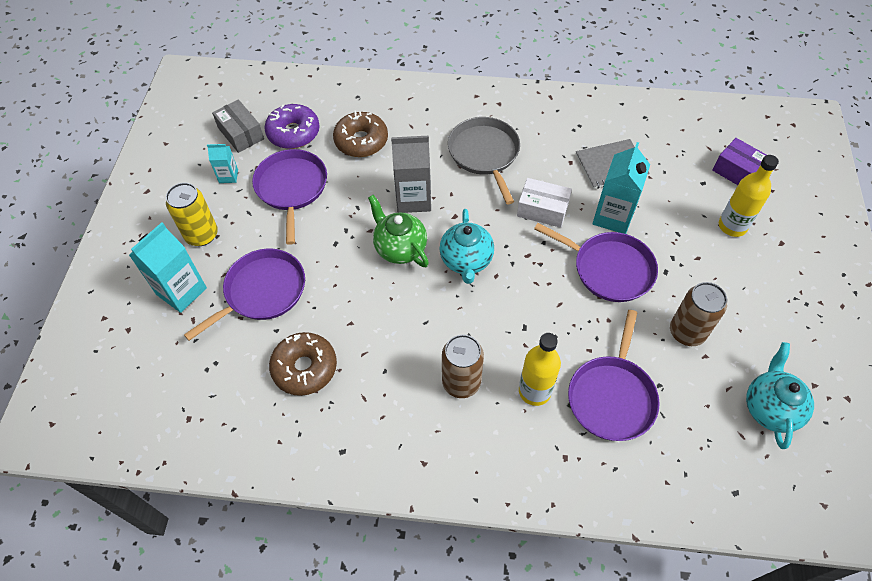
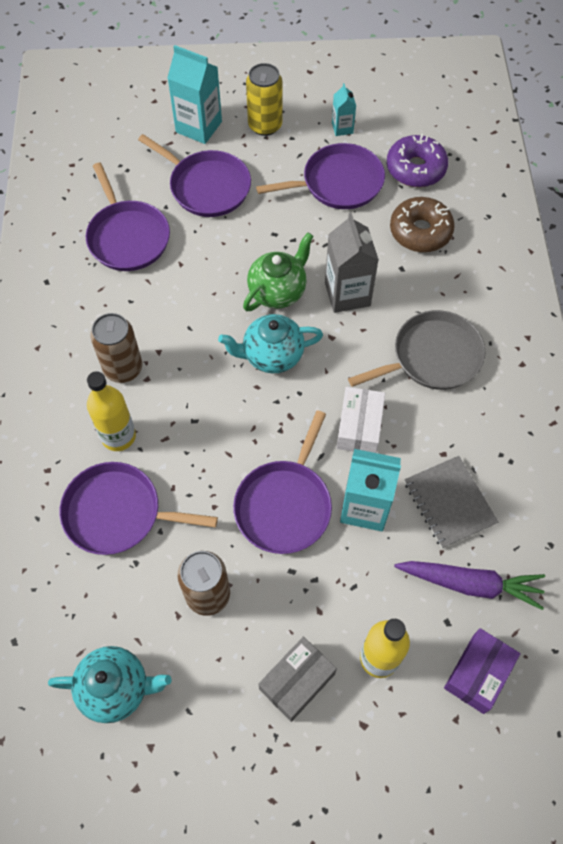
camera: 80 degrees right, 5 degrees up
(241, 133) = (402, 124): grey box -> grey box (297, 681)
(305, 368) = (127, 237): brown donut -> purple pan
(674, 165) = (470, 584): none -> purple carrot

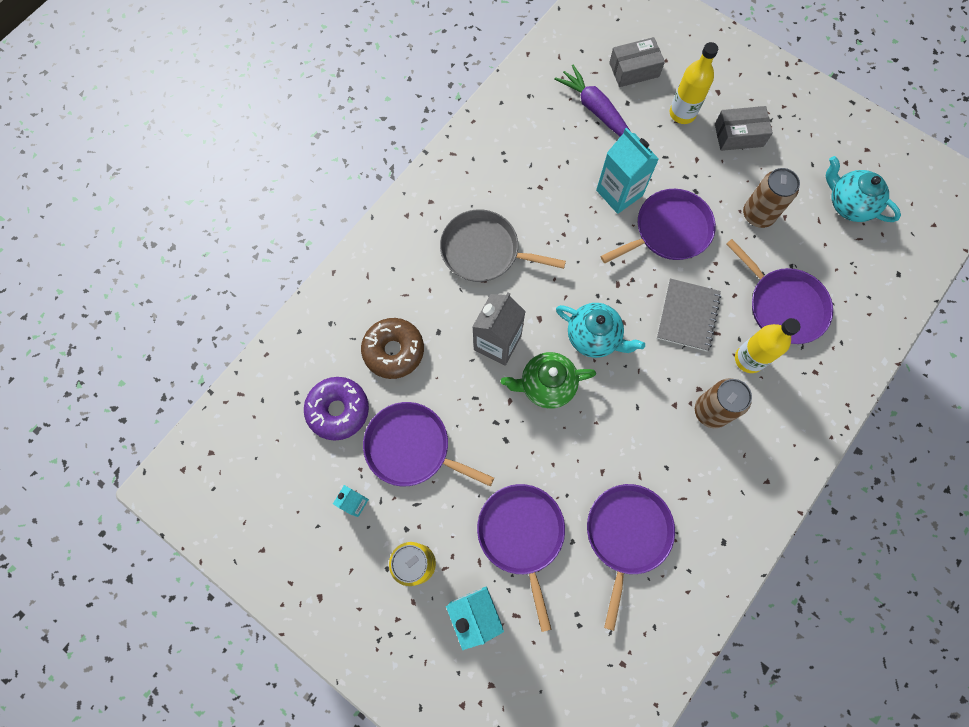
camera: 140 degrees left, 10 degrees up
(359, 427) = (578, 242): white box -> none
(449, 503) = (565, 158): grey notebook -> grey notebook (687, 315)
(478, 674) = (634, 70): purple box -> grey box

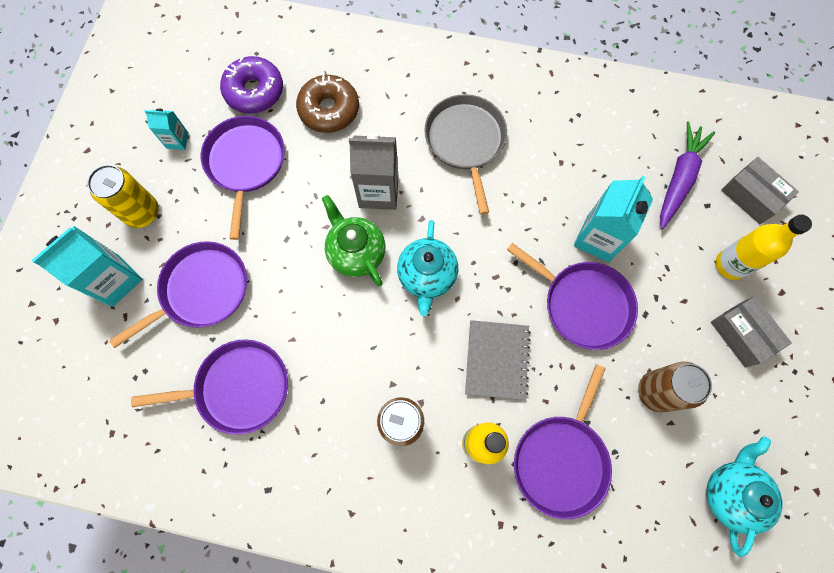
camera: 65 degrees right, 0 degrees up
(687, 315) = (496, 360): grey notebook -> grey notebook turned 75 degrees counterclockwise

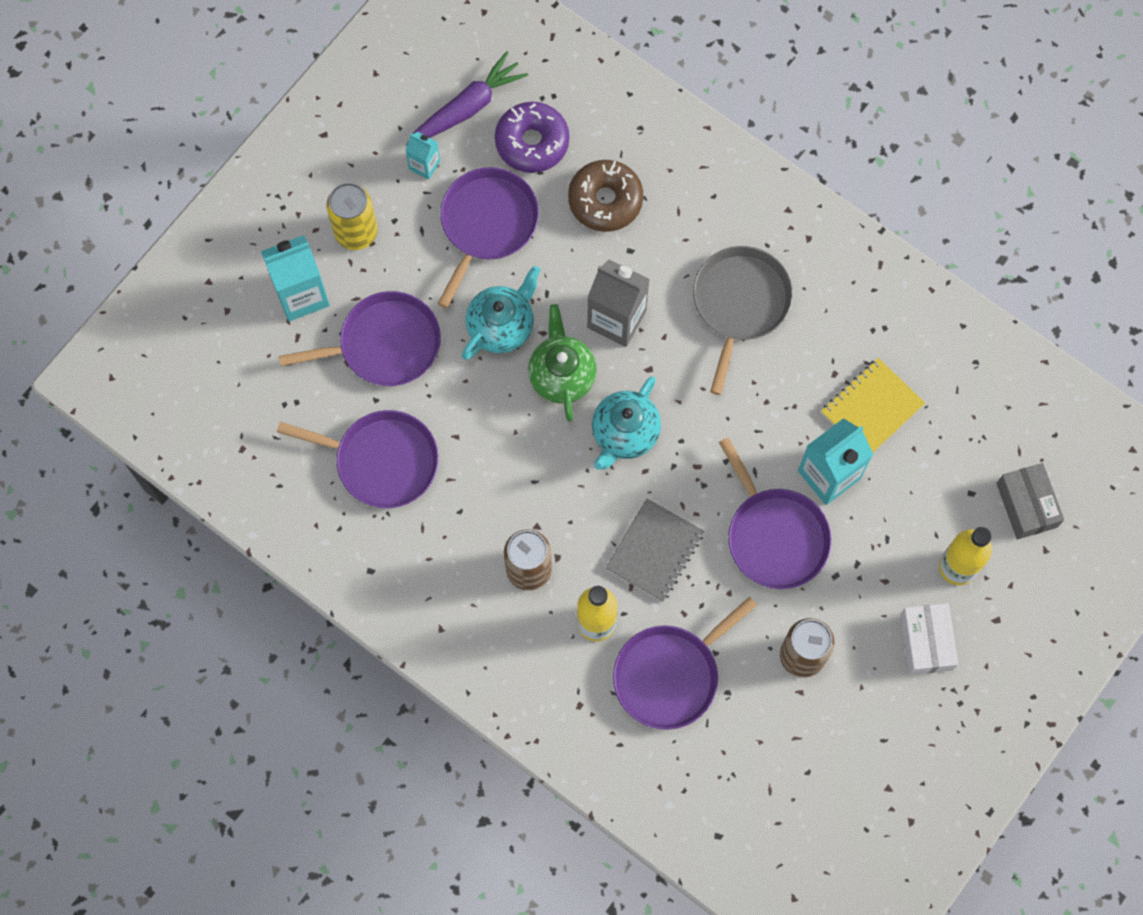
camera: 25 degrees right, 0 degrees up
(602, 175) = (872, 408): none -> yellow notebook
(679, 179) = (956, 450): purple carrot -> purple carrot (467, 108)
(730, 493) = (821, 782): turquoise teapot -> turquoise teapot (501, 326)
(741, 335) = (926, 642): grey box -> white box

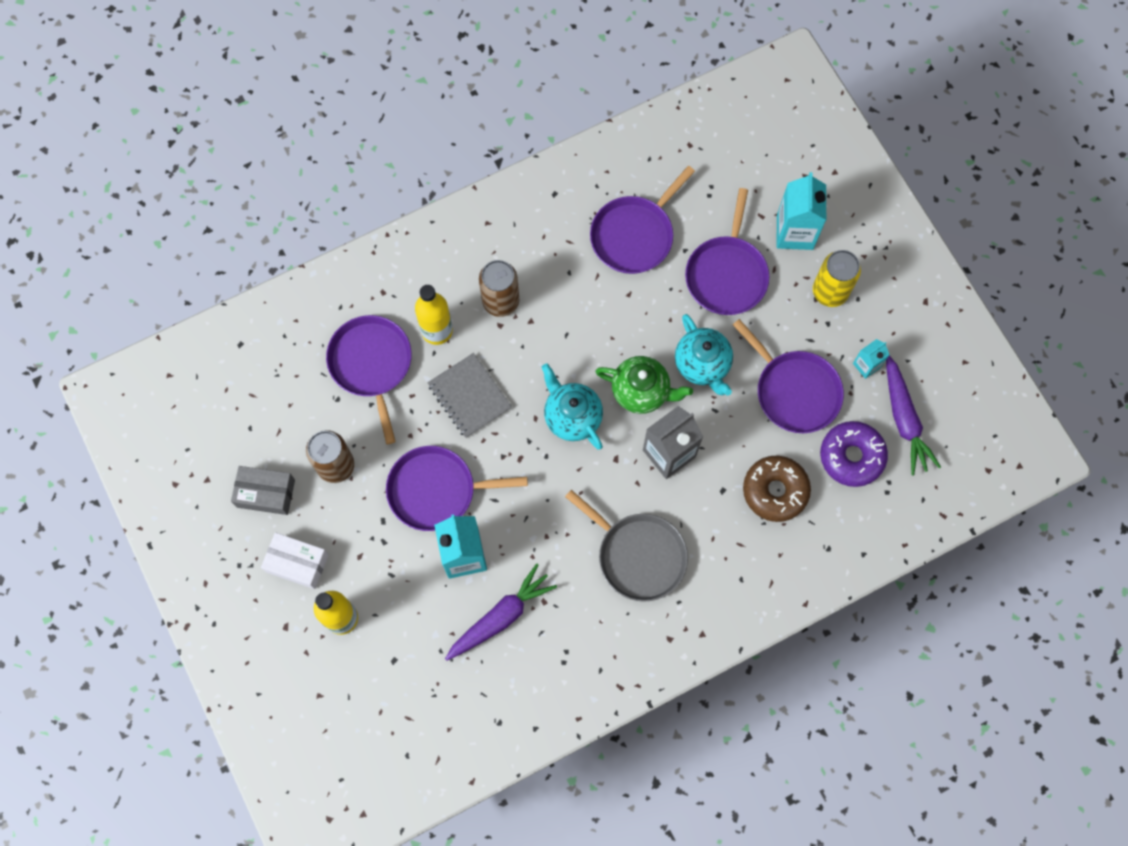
camera: 115 degrees right, 0 degrees up
(872, 408) = (501, 617): yellow notebook -> purple carrot
(1026, 505) = (362, 700): grey box -> grey box (266, 493)

